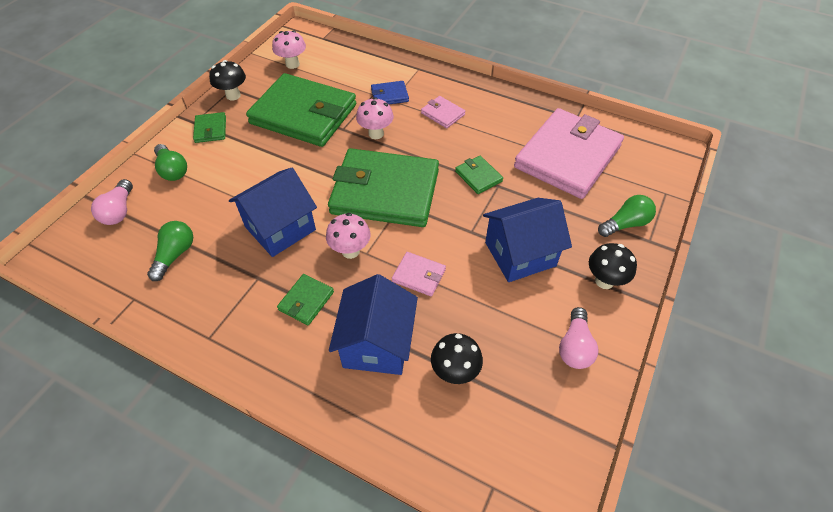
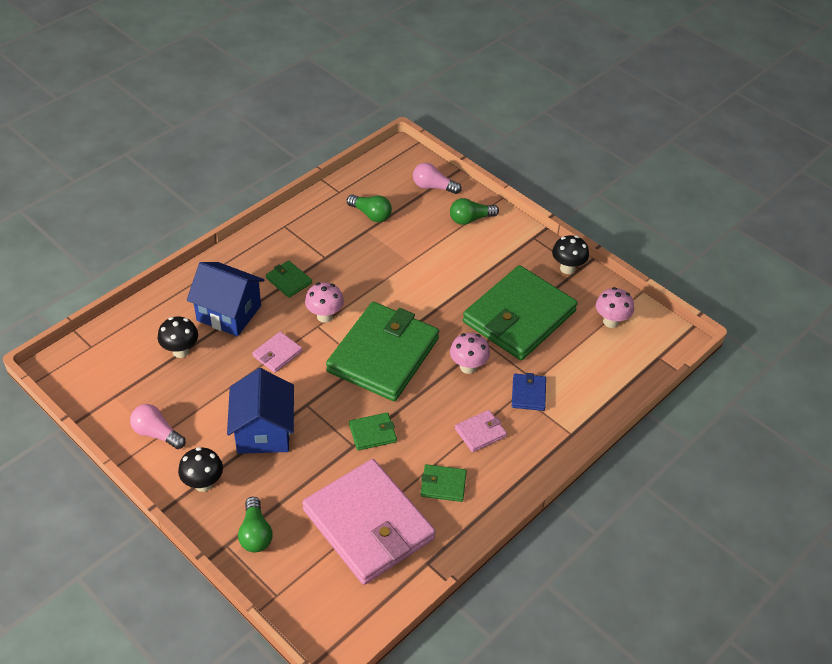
camera: 105 degrees right, 5 degrees down
(210, 129) = (518, 247): green wallet -> green wallet (443, 485)
(280, 228) = (371, 277): blue house -> none

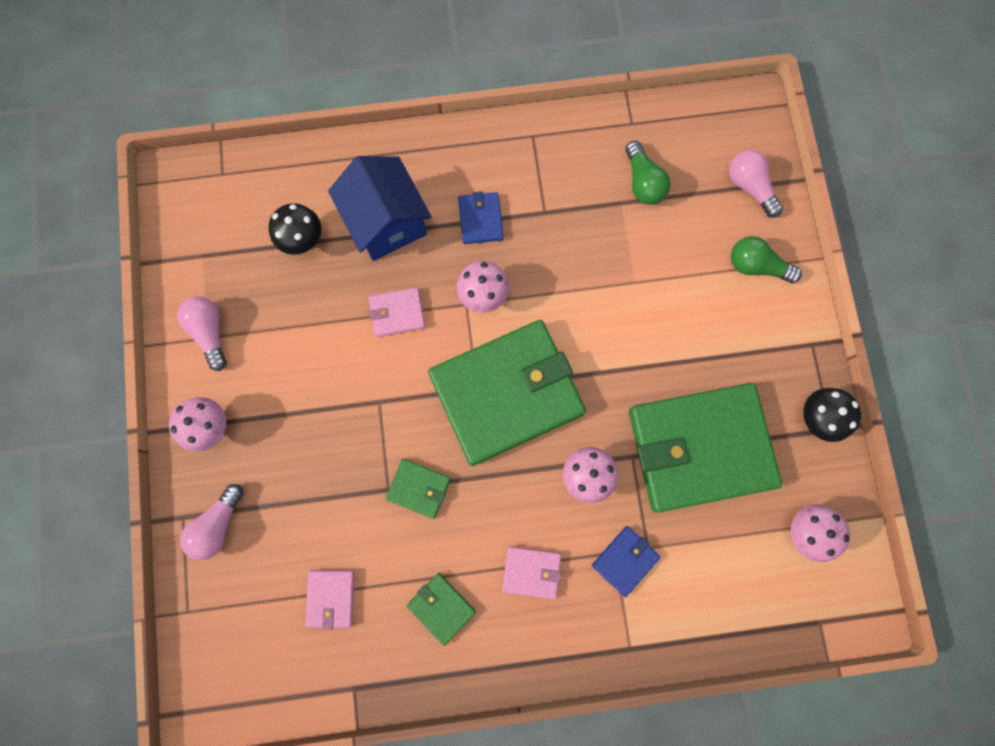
camera: 40 degrees right, 30 degrees up
(203, 483) = (211, 427): black mushroom -> pink mushroom
(255, 533) = (218, 525): green light bulb -> pink light bulb
(263, 431) = (312, 405): blue house -> none
(289, 281) = (480, 219): green wallet -> blue wallet
(368, 524) = (331, 598): pink wallet -> pink wallet, size x0.41

